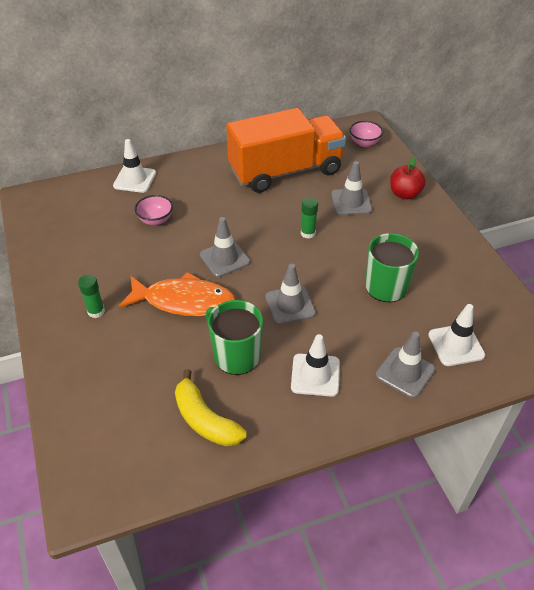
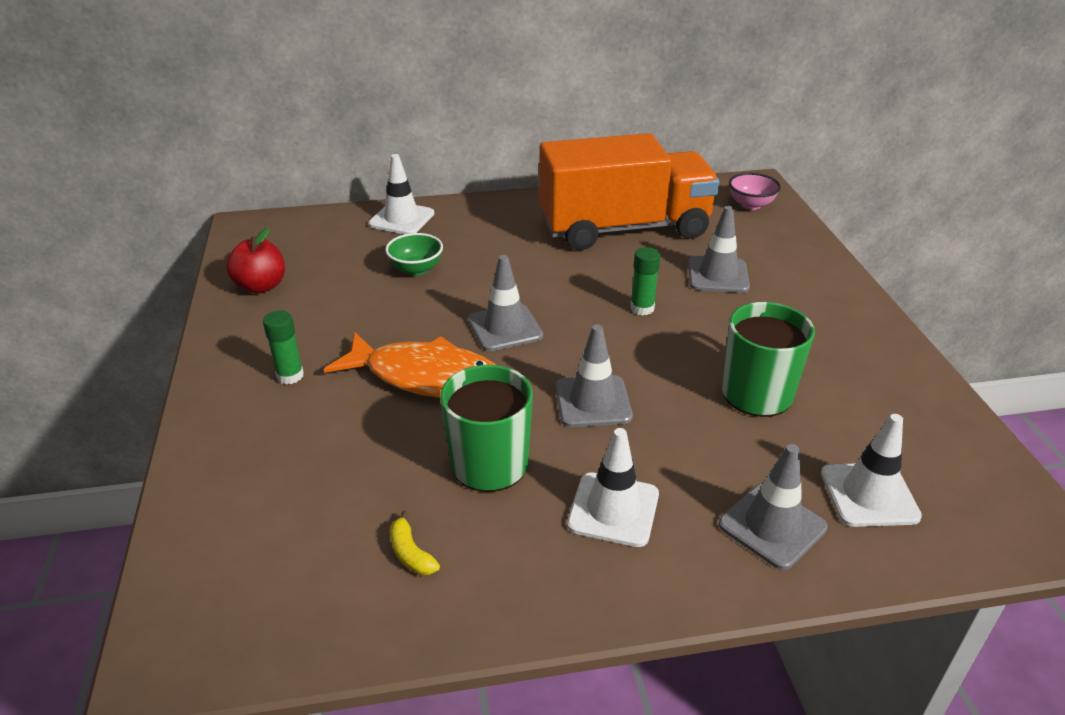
camera: 10 degrees right, 10 degrees down
(155, 220) = (416, 269): pink bowl -> green bowl
(205, 419) = (410, 553): yellow banana -> yellow banana, size x0.49
(404, 194) = (805, 273): red apple -> red apple (261, 286)

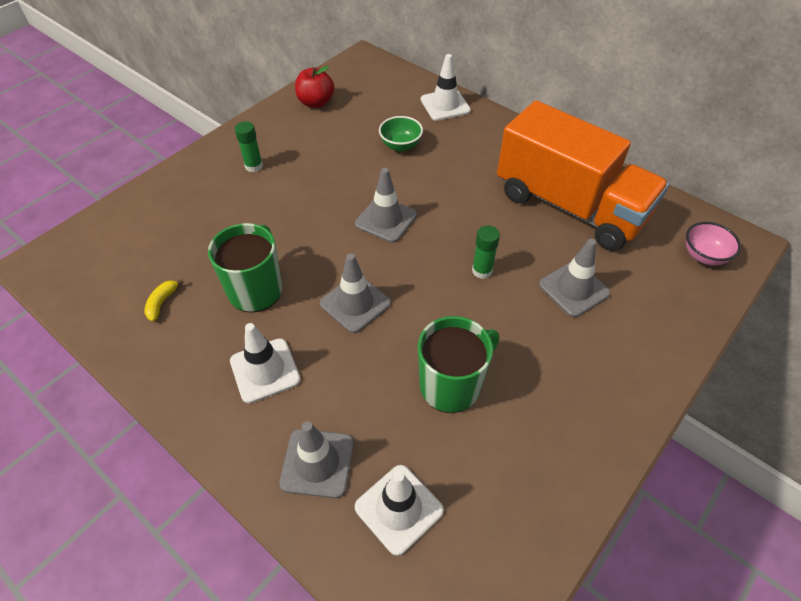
camera: 50 degrees right, 15 degrees up
(426, 377) = (304, 217): orange fish -> none

